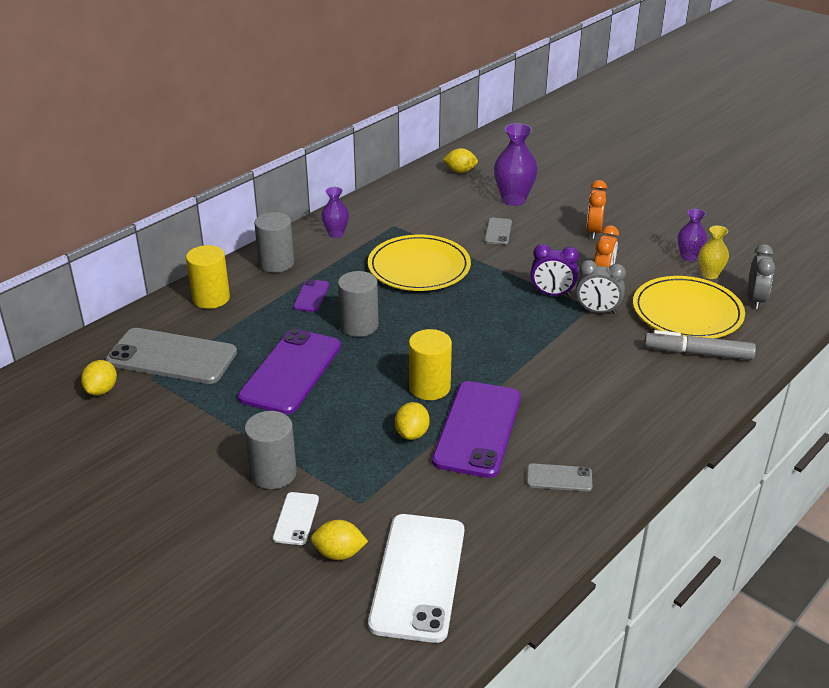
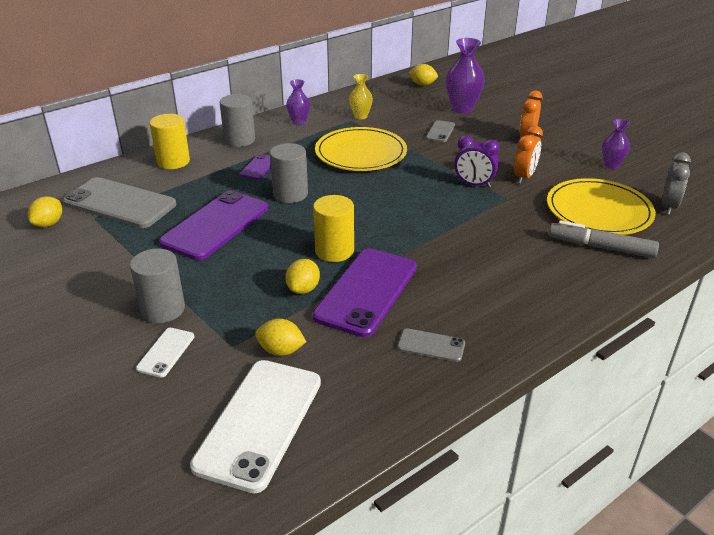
camera: 10 degrees right, 0 degrees up
(339, 553) = (192, 390): yellow lemon -> yellow lemon (281, 350)
(597, 311) = (512, 202): grey clock -> none
(709, 274) = (628, 181): yellow vase -> yellow vase (360, 116)

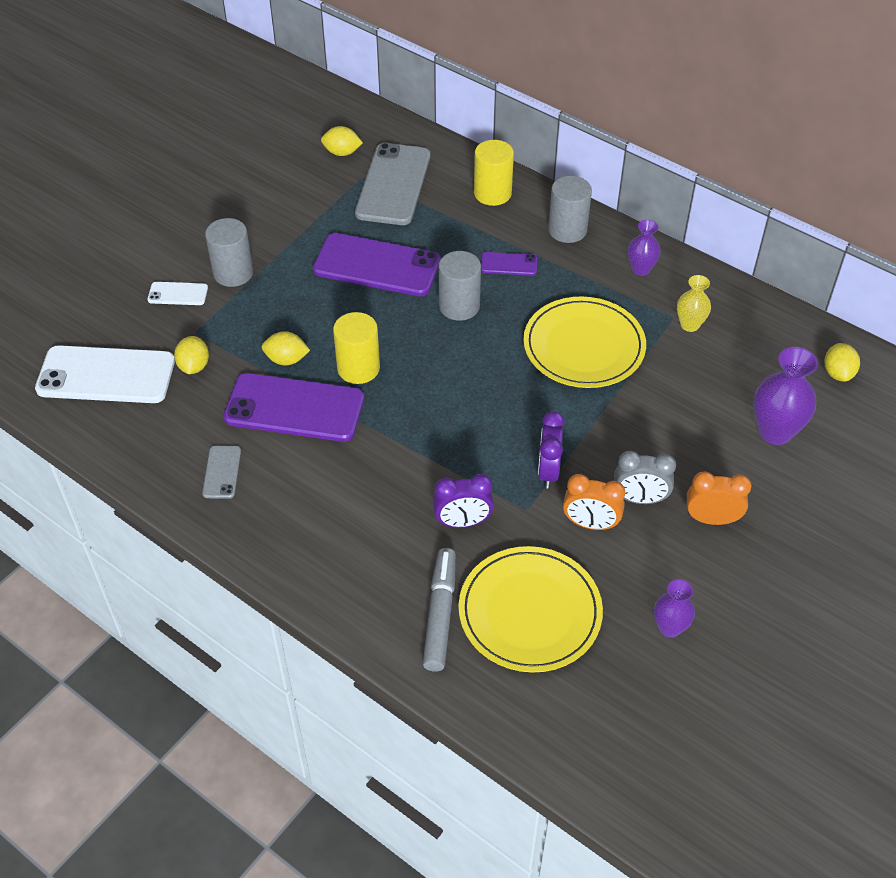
camera: 75 degrees right, 15 degrees up
(440, 131) = (685, 417): grey phone -> none
(515, 225) = (462, 522): none -> purple clock
(668, 206) = (571, 697): grey clock -> grey clock (639, 499)

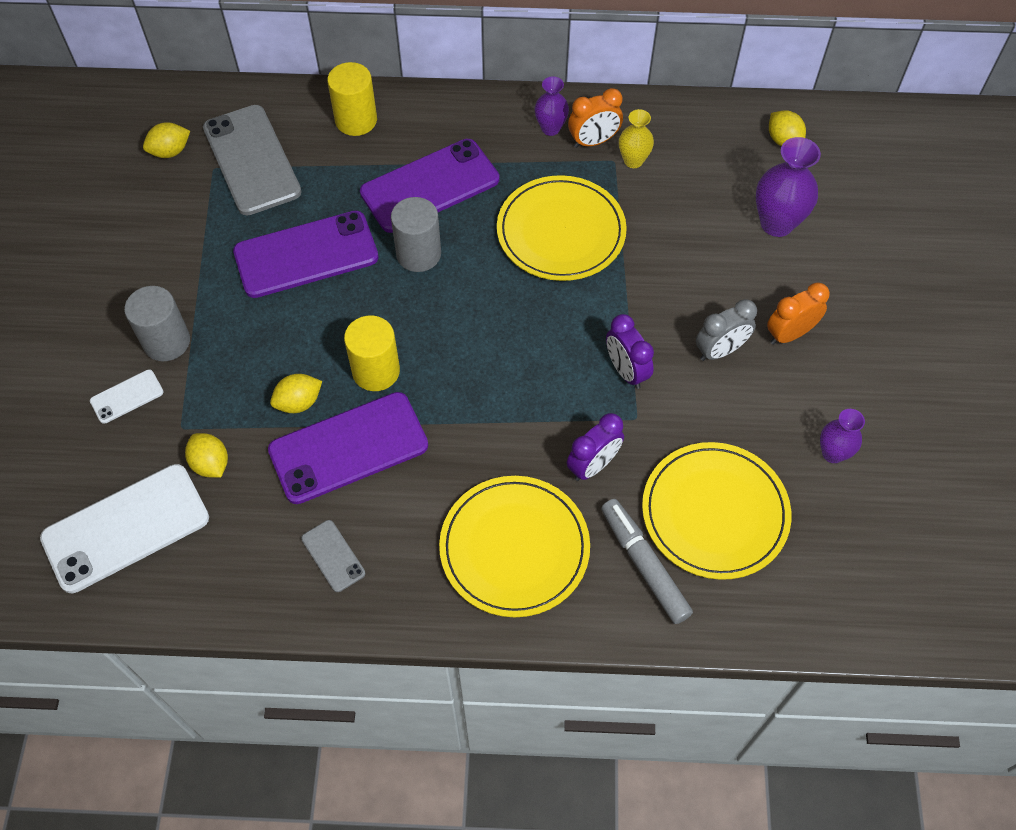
camera: 35 degrees left, 10 degrees up
(353, 543) = (514, 548): none -> yellow plate
(509, 264) = (430, 186): purple phone -> purple phone, size x2.15
(567, 230) = (455, 122): grey cylinder -> none
(590, 524) = (699, 399): orange clock -> orange clock (593, 141)

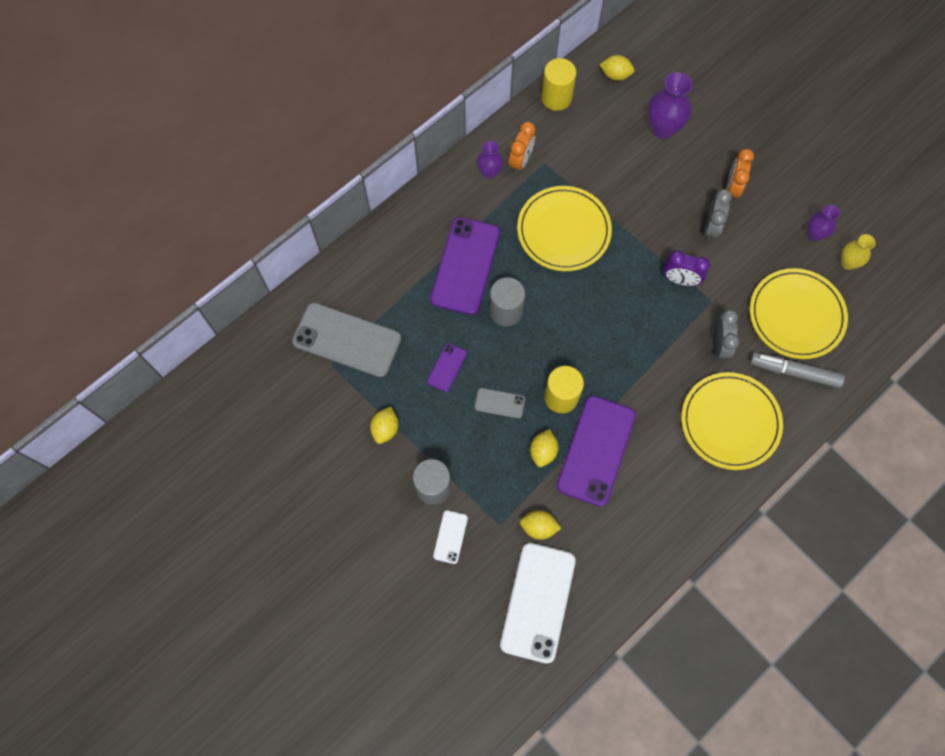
camera: 45 degrees left, 10 degrees up
(170, 151) = (292, 378): yellow lemon -> yellow lemon (385, 429)
(306, 254) = (447, 367): purple phone -> purple phone, size x0.46
(333, 556) = (654, 511): grey phone -> grey phone (499, 403)
(356, 120) = (376, 262): yellow cylinder -> yellow cylinder (556, 97)
(593, 465) = (719, 345): purple clock -> grey clock
(633, 161) = (554, 154): yellow vase -> yellow vase (848, 263)

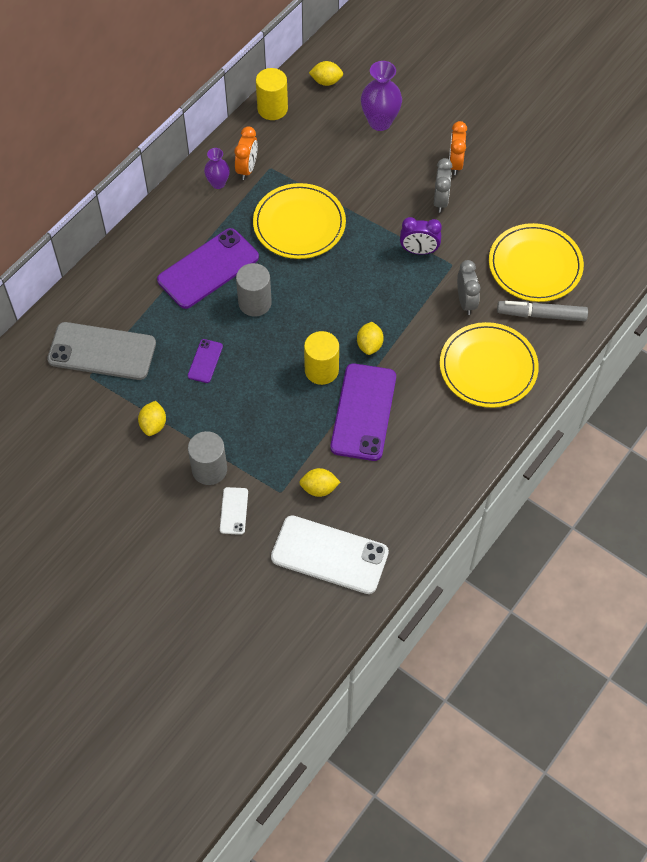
camera: 10 degrees left, 10 degrees down
(465, 266) = (208, 268): purple phone -> purple phone turned 45 degrees clockwise
(499, 403) = (262, 385): grey phone -> none
(538, 602) = (329, 555): white phone -> white phone turned 75 degrees counterclockwise
(543, 451) = (312, 421): yellow lemon -> yellow lemon (369, 345)
(814, 234) = (540, 193): purple vase -> none
(848, 263) = (576, 213): yellow vase -> none

